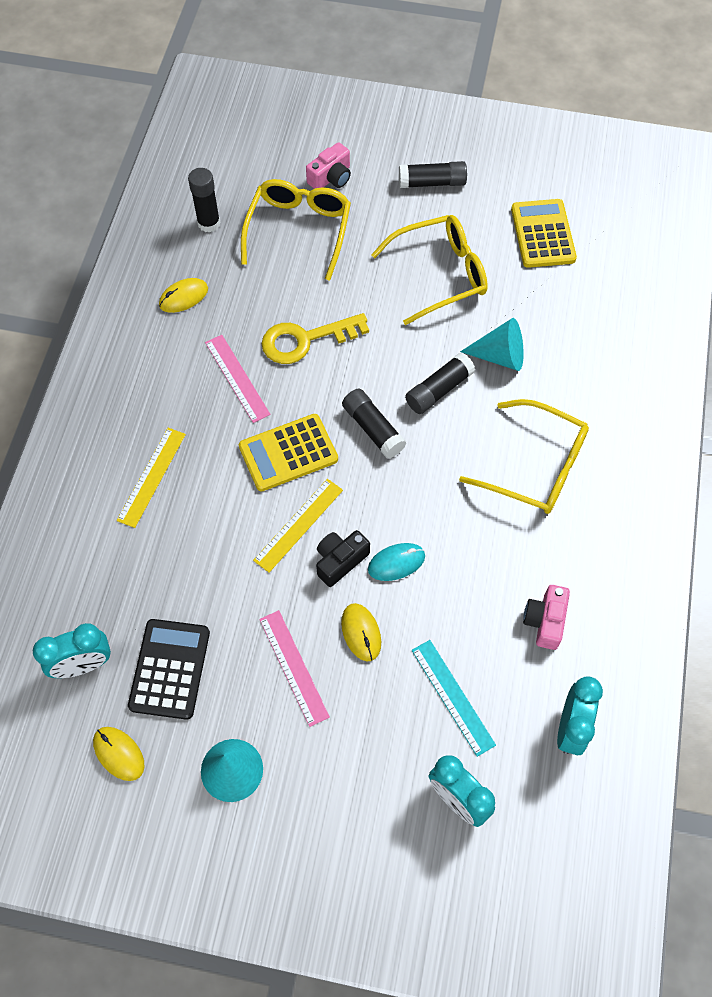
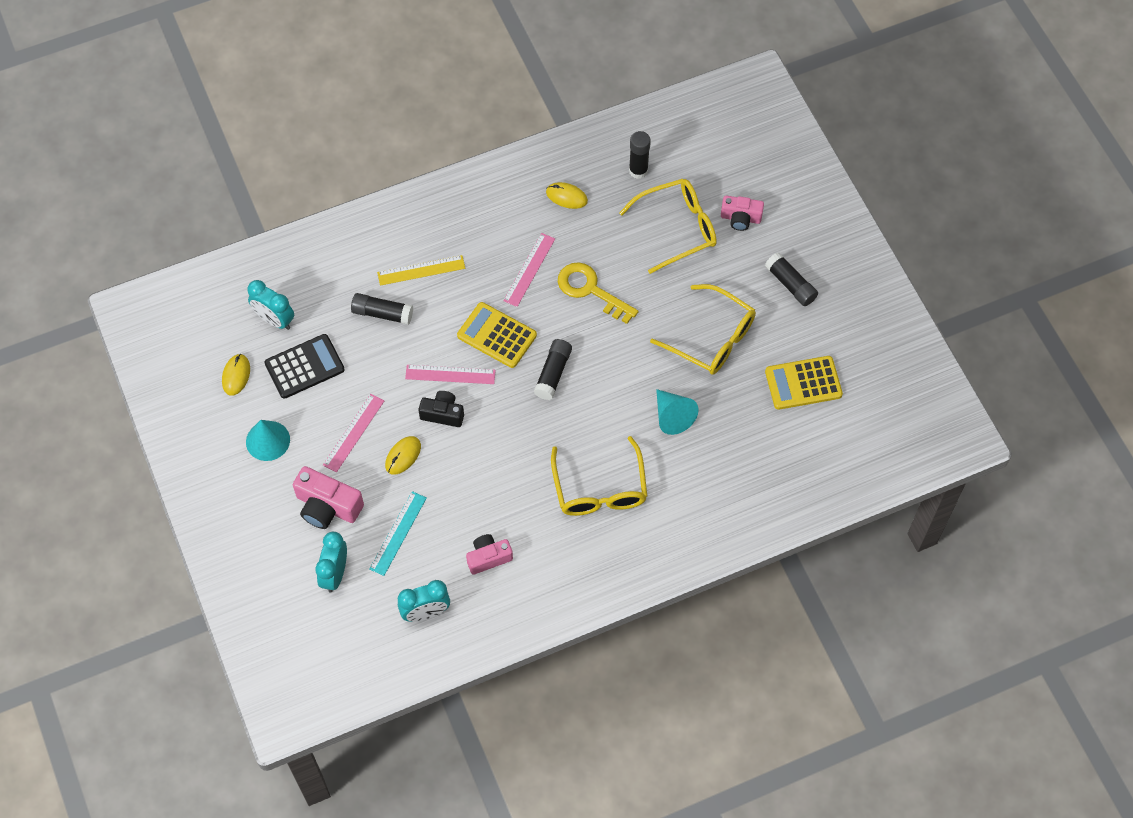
camera: 55 degrees right, 0 degrees up
(298, 525) = (450, 374): yellow ruler -> pink ruler
(365, 754) = (327, 506): none -> pink camera
(396, 563) = (465, 447): turquoise mouse -> none
(439, 390) = (614, 394): black glue stick -> black glue stick (382, 313)
(543, 234) = (803, 383): yellow calculator -> yellow calculator turned 150 degrees counterclockwise

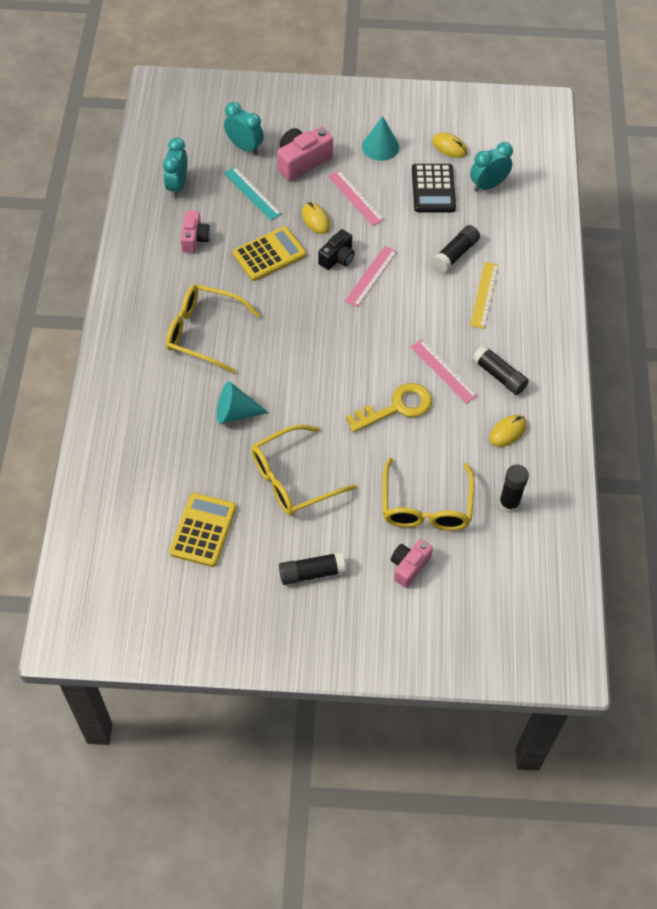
camera: 115 degrees right, 5 degrees down
(497, 335) = (389, 321): yellow calculator -> yellow calculator (269, 254)
(553, 373) = (329, 345): black glue stick -> black glue stick (499, 375)

